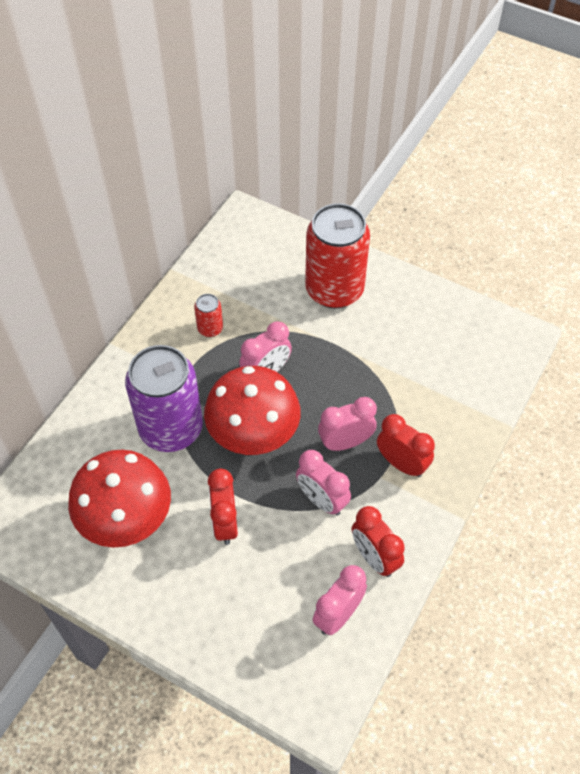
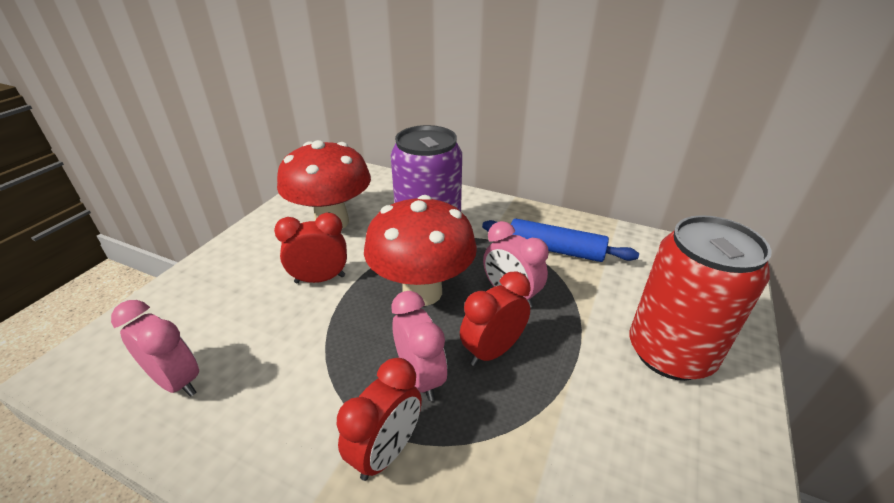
camera: 85 degrees right, 20 degrees down
(210, 328) = (555, 250): red can -> blue rolling pin
(322, 500) = (336, 357): pink clock -> none
(374, 558) = (241, 419): red clock -> red clock (492, 351)

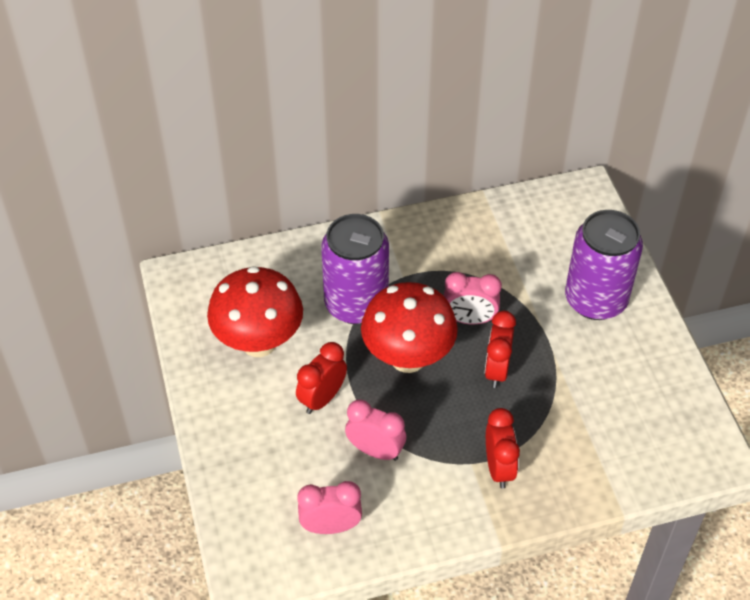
camera: 40 degrees left, 15 degrees up
(420, 377) = (472, 417): pink clock -> pink clock (375, 450)
(555, 250) = (463, 255): blue rolling pin -> none
(670, 353) = (595, 300): red can -> purple can

